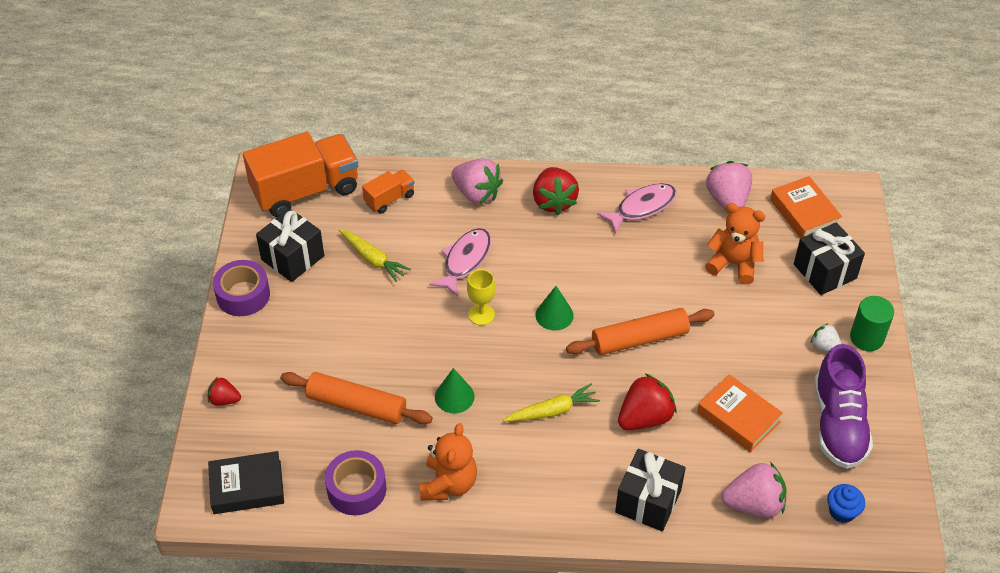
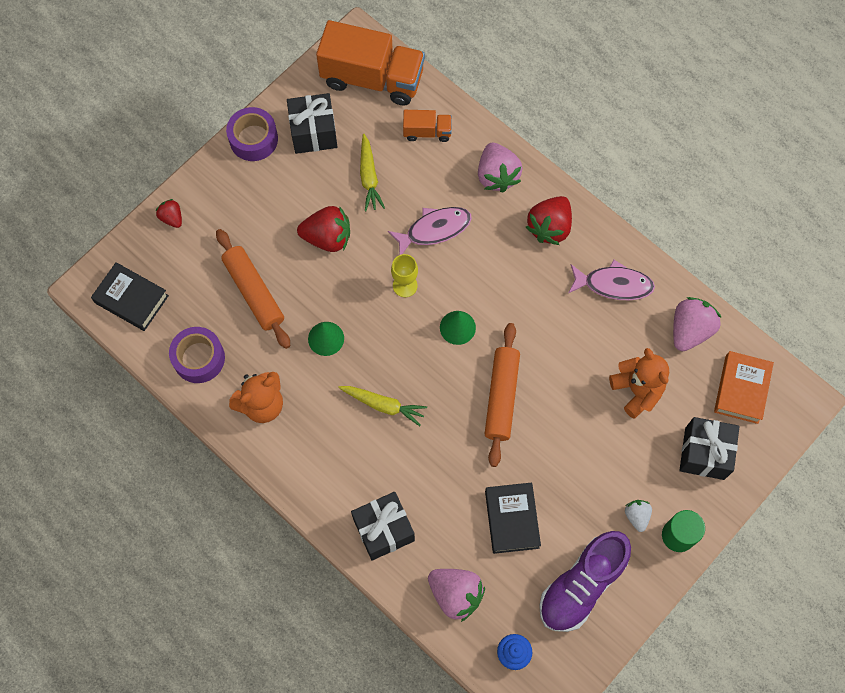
camera: 40 degrees right, 20 degrees up
(639, 339) = (501, 397): orange rolling pin -> orange rolling pin turned 75 degrees clockwise
(645, 417) = (443, 464): red strawberry -> red strawberry (327, 237)
(738, 417) = (512, 519): orange book -> black book

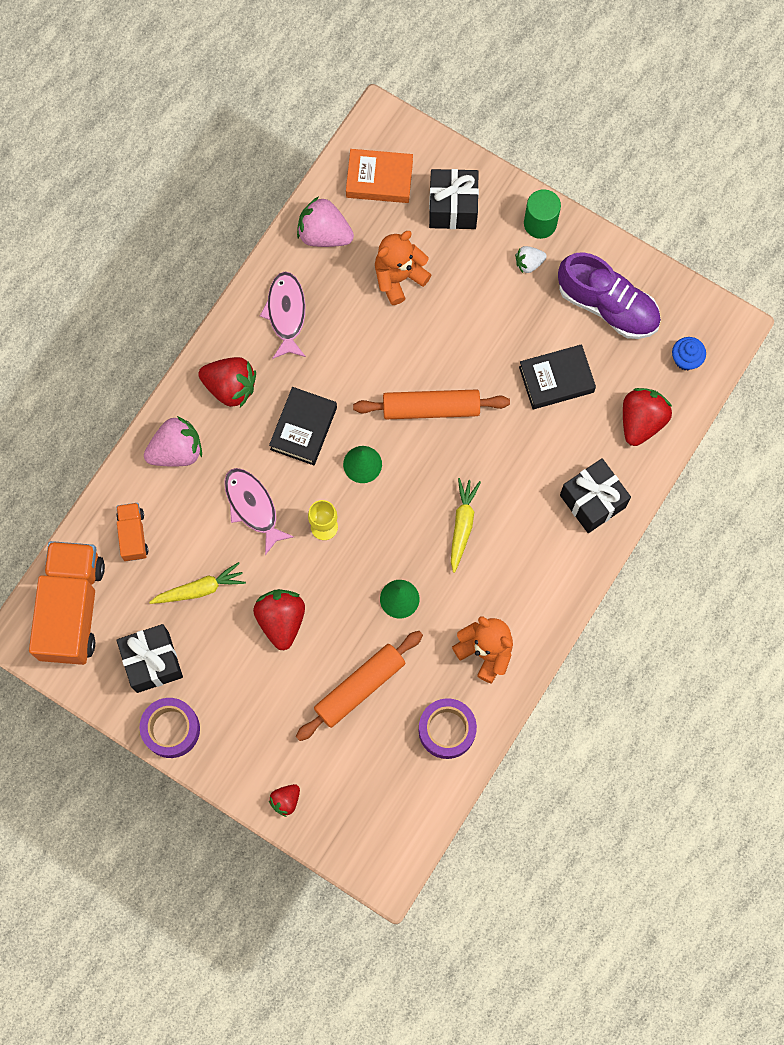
camera: 100 degrees left, 5 degrees up
(131, 299) = (391, 821): black book -> black book (303, 428)
(455, 594) = (641, 421): pink strawberry -> red strawberry

